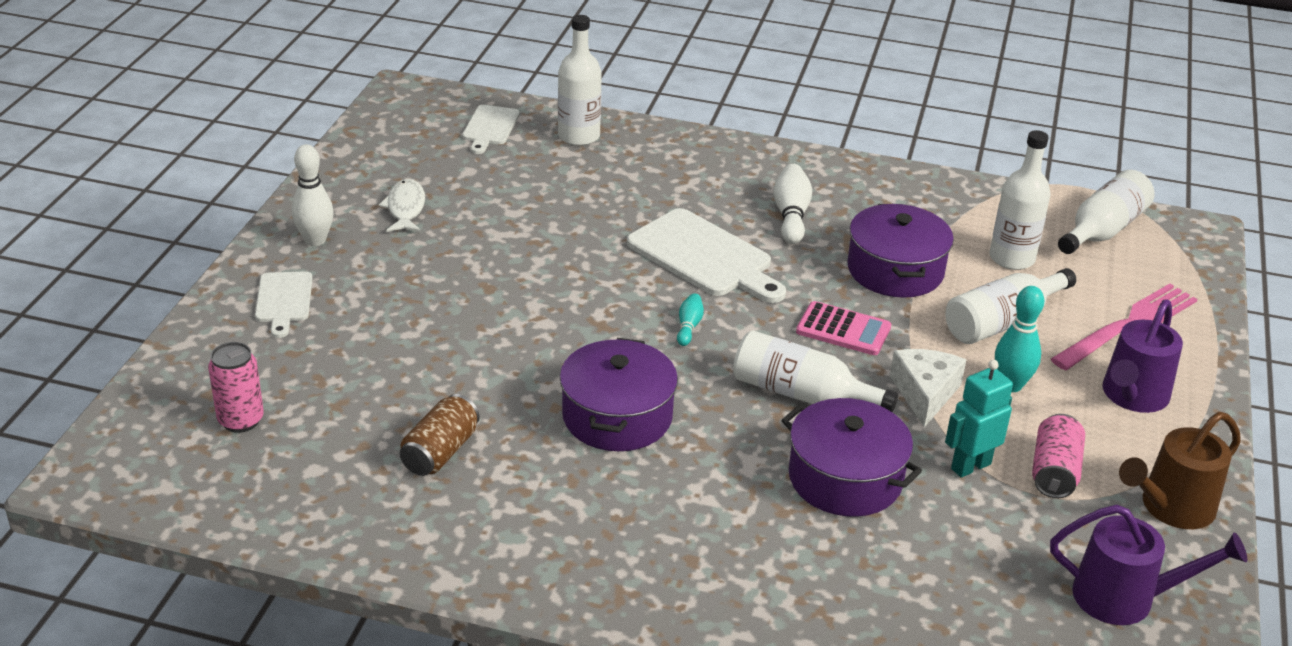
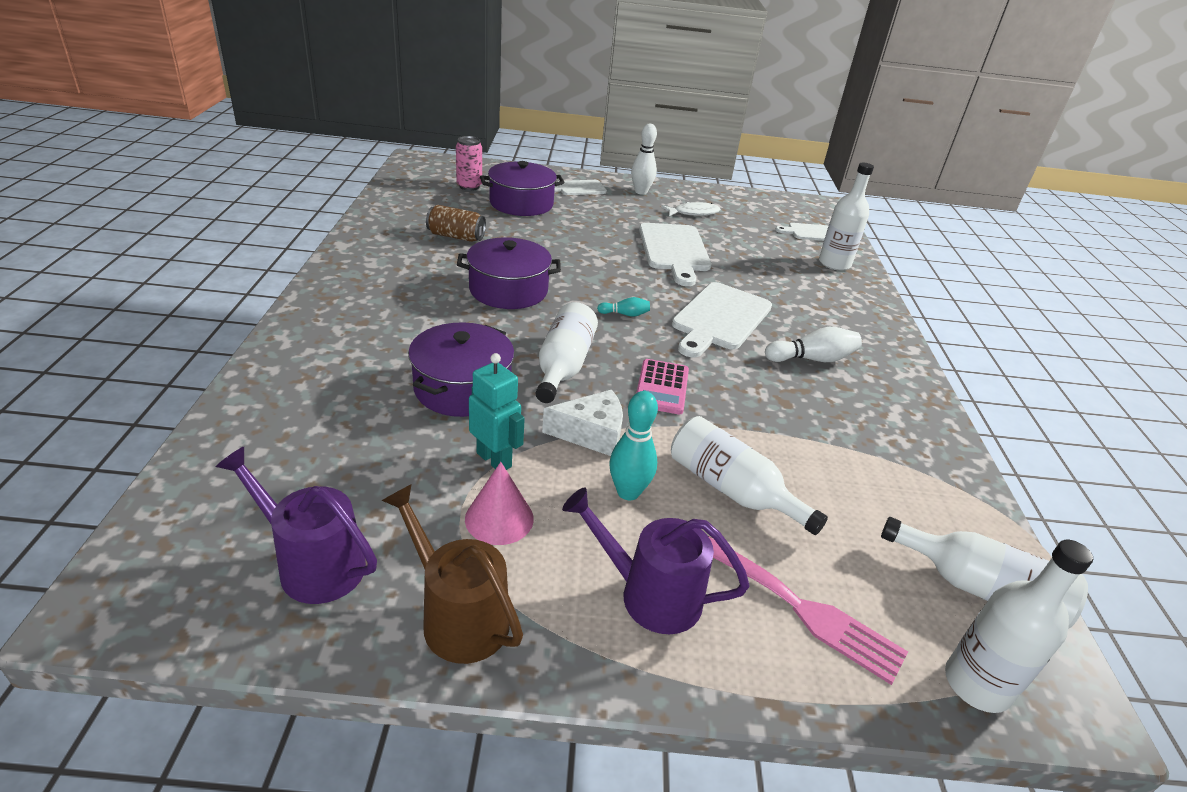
camera: 75 degrees right, 0 degrees up
(523, 252) = (674, 250): none -> white cutting board
(895, 270) = (772, 418): purple pot -> purple pot (521, 203)
(1011, 258) = (854, 502): white bottle -> white bottle (977, 684)
(1054, 472) = (499, 518): pink can -> pink cone
(1125, 598) = (312, 563): purple watering can -> purple watering can turned 120 degrees clockwise

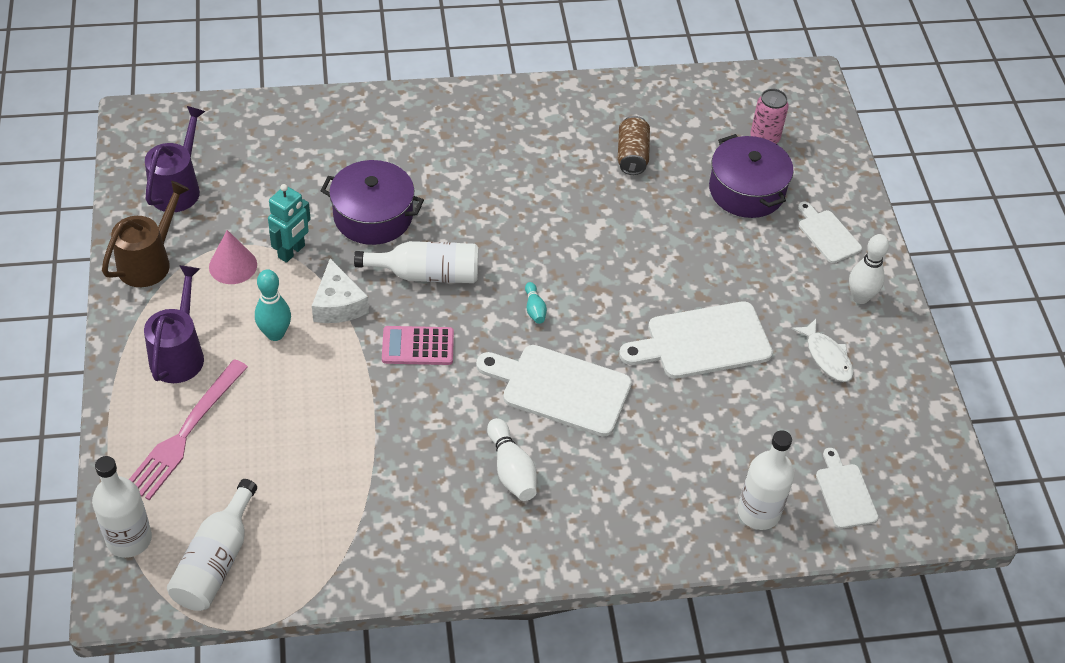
camera: 80 degrees right, 15 degrees up
(508, 290) = (541, 215): purple pot -> none
(732, 490) = (293, 399): white bottle -> none

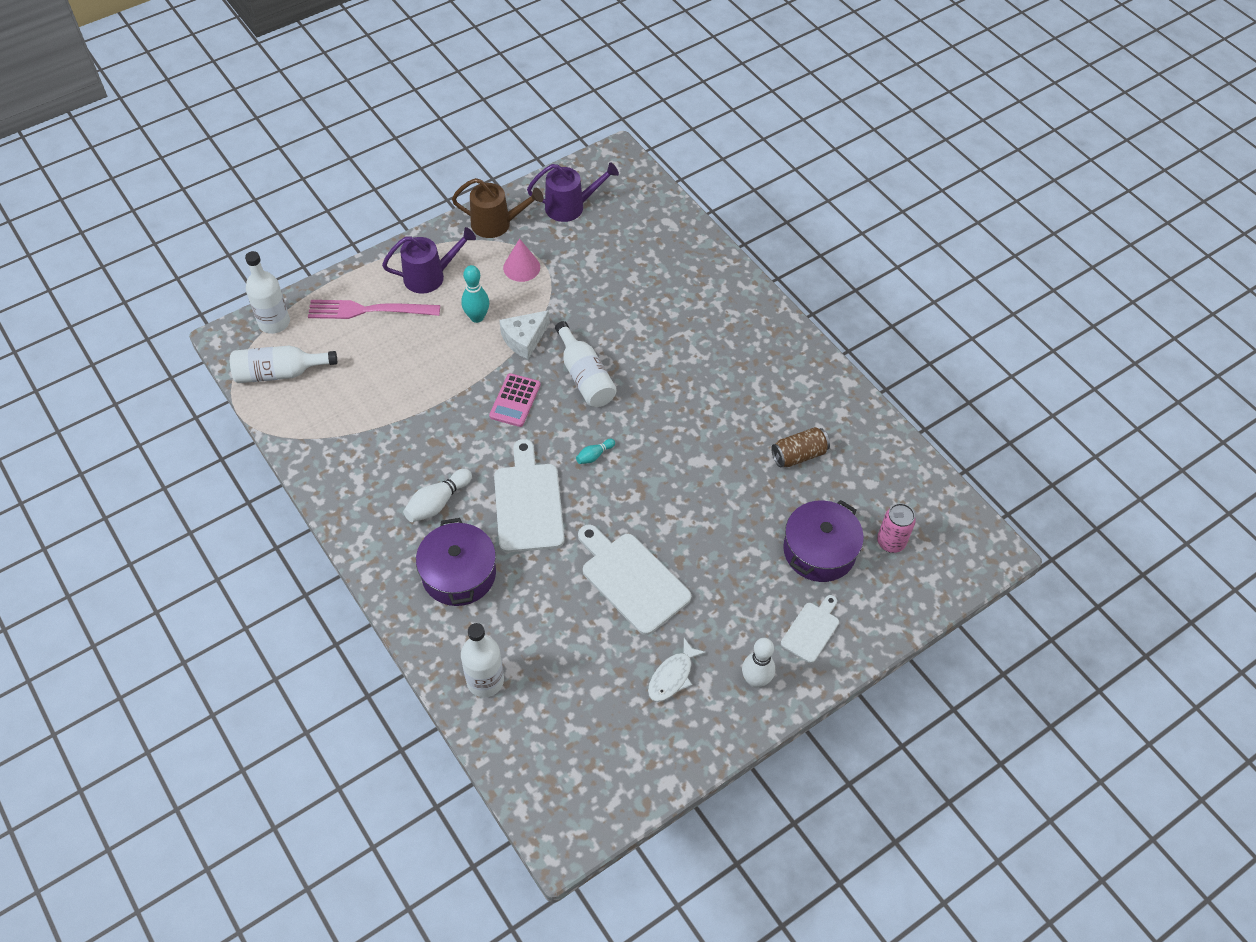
camera: 65 degrees right, 5 degrees up
(292, 252) = (554, 292): turquoise robot -> none
(373, 216) = (618, 321): purple pot -> purple pot (459, 574)
(418, 346) = (515, 400): pink calculator -> pink calculator turned 135 degrees counterclockwise
(845, 493) = (538, 737): white cutting board -> none

